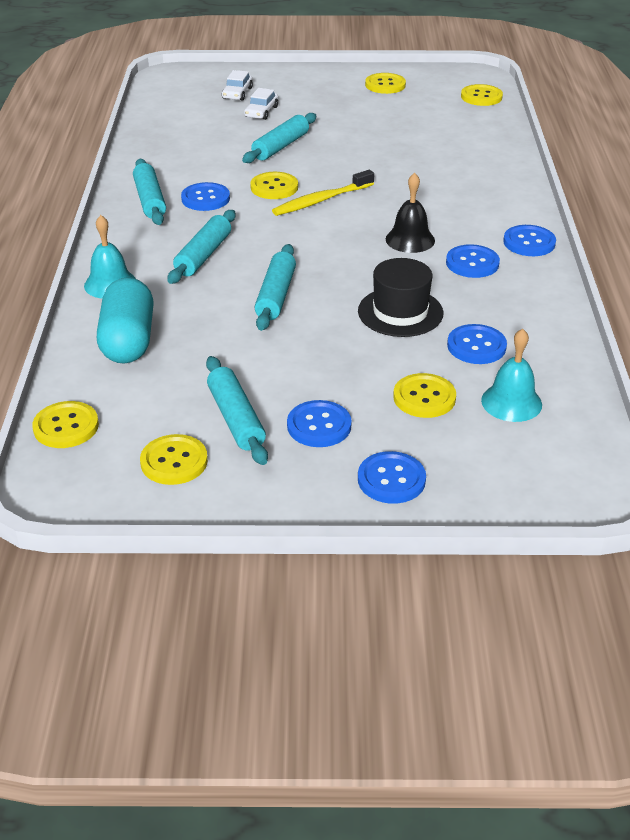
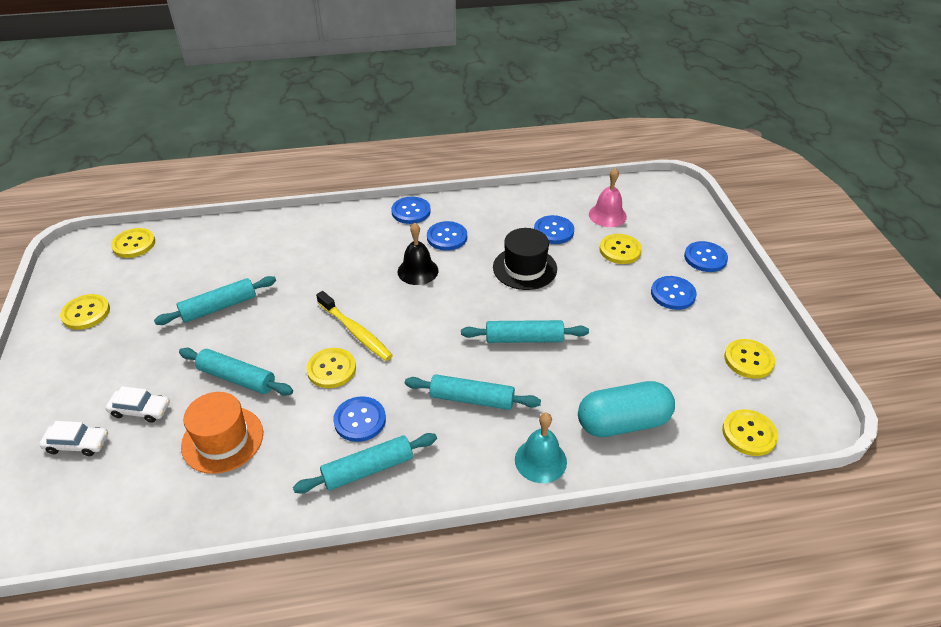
camera: 100 degrees left, 5 degrees up
(214, 142) = (222, 439): none -> orange hat
(236, 419) = (687, 336): turquoise rolling pin -> turquoise rolling pin (219, 307)
(511, 402) = (607, 215): turquoise bell -> pink bell

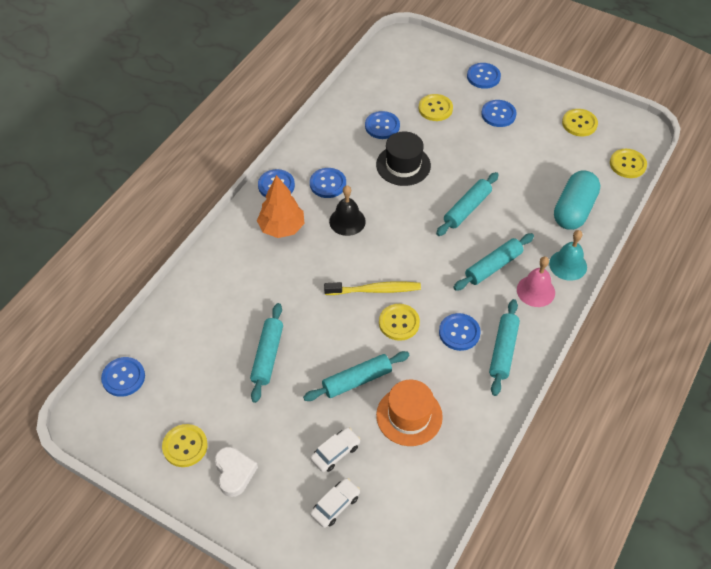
camera: 50 degrees left, 10 degrees up
(75, 357) = (234, 473): none -> white heart
(134, 244) = (123, 377): yellow button -> blue button
(368, 239) = (282, 228): none -> orange tree
(607, 215) = (395, 89): pink bell -> pink bell (535, 291)

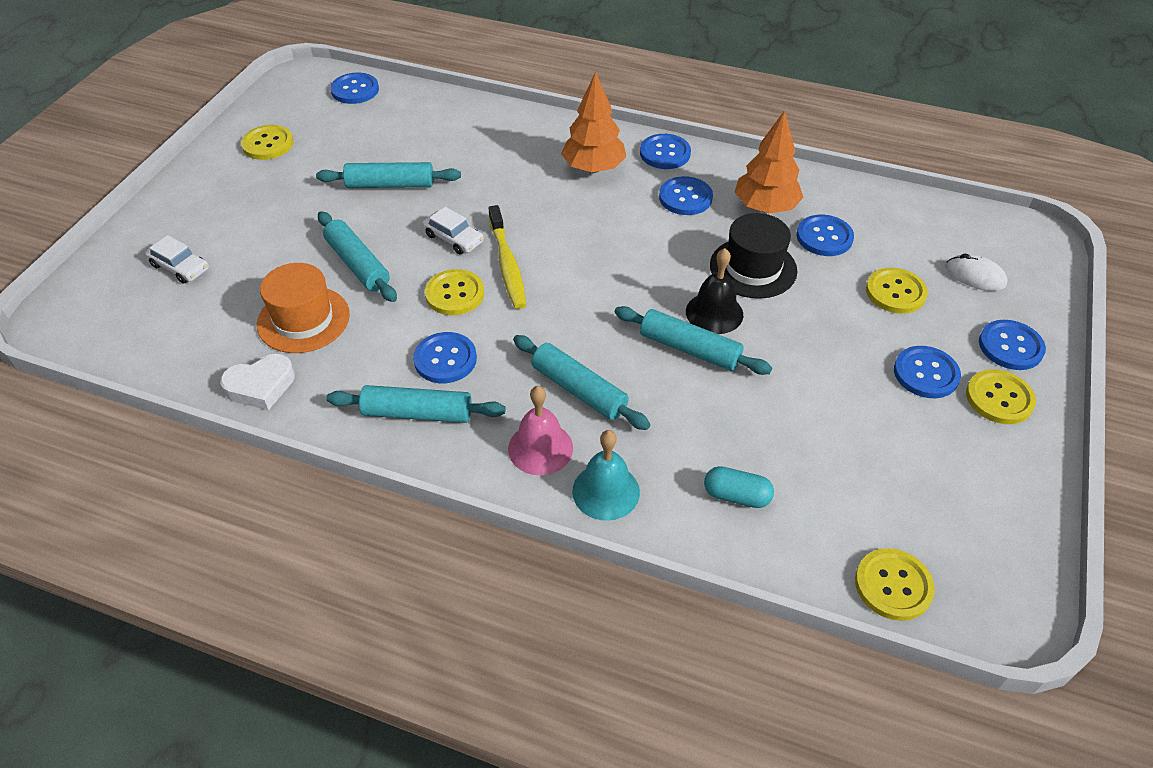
camera: 80 degrees right, 5 degrees down
(234, 473) = (231, 183): white heart -> white heart (261, 386)
(335, 452) = (252, 258): white car -> white car (453, 238)
(347, 146) = (765, 207): none -> orange tree
(347, 221) = (623, 224): black bell -> black bell (714, 313)
(428, 73) = (975, 276): none -> white mouse
(573, 210) = (736, 496): turquoise capsule -> turquoise capsule, size x0.52
(579, 123) = (967, 498): yellow button -> yellow button (999, 398)

